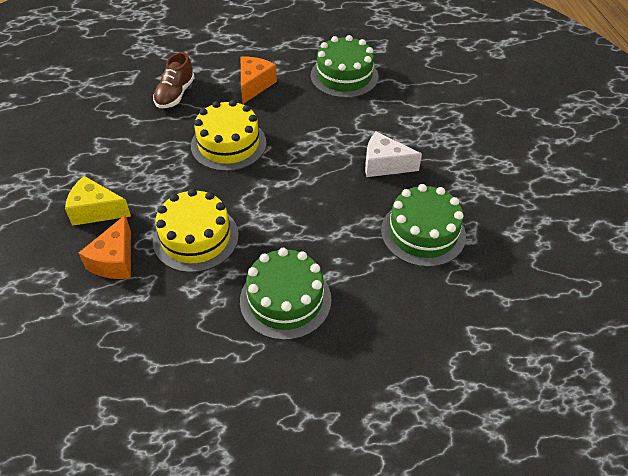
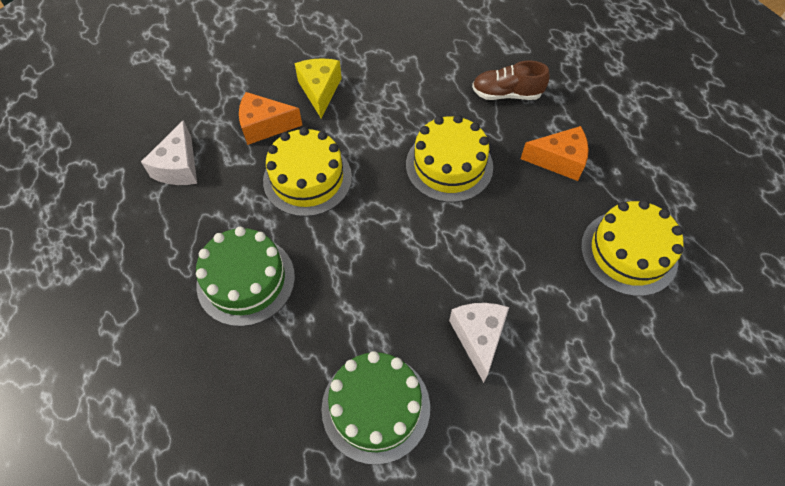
camera: 75 degrees right, 10 degrees up
(127, 341) = (179, 167): none -> white cheese
(344, 76) = (628, 252): green cake -> yellow cake

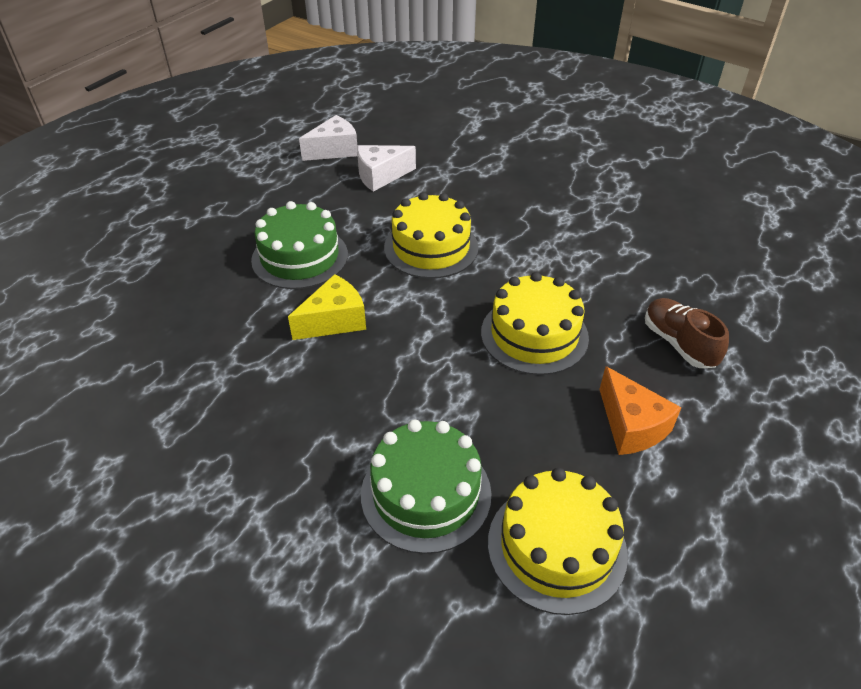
camera: 60 degrees right, 15 degrees down
(265, 126) = (464, 200): orange cheese -> none
(320, 91) = (536, 213): yellow cheese -> yellow cheese (334, 321)
(376, 407) = (222, 390): green cake -> green cake (426, 493)
(478, 338) = (341, 439): white cheese -> white cheese (334, 150)

